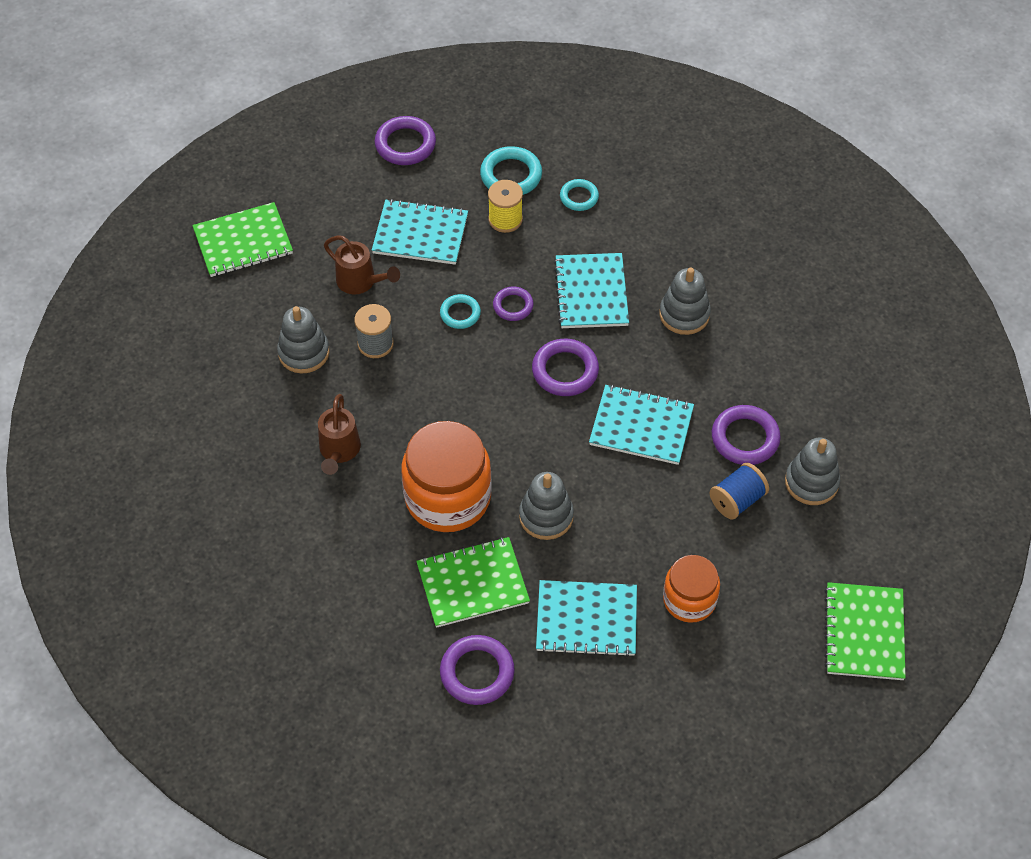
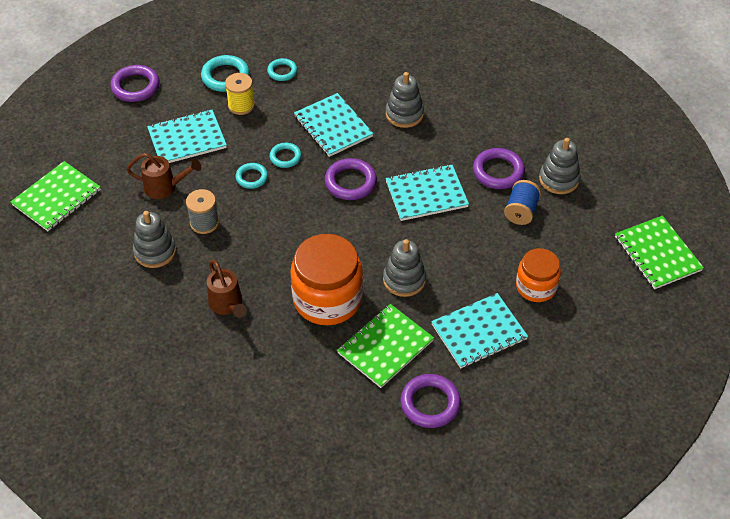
camera: 30 degrees left, 5 degrees down
(513, 306) = (285, 157): purple ring -> turquoise ring

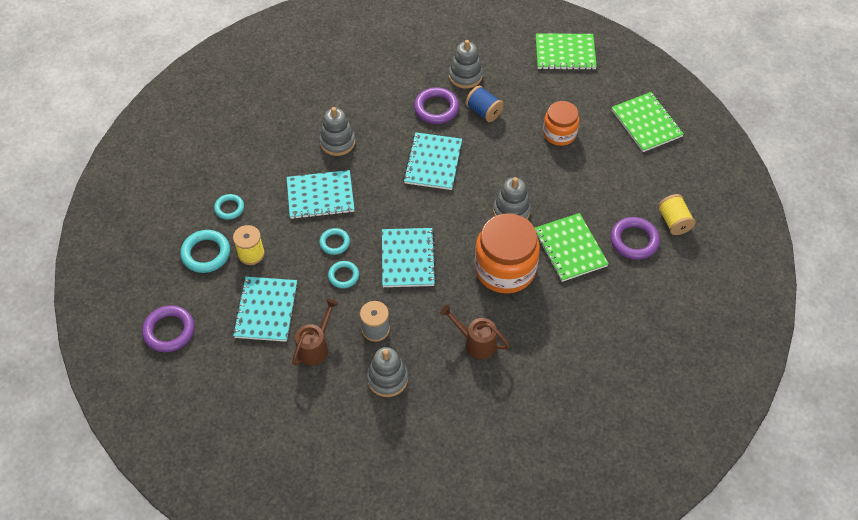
camera: 65 degrees left, 5 degrees up
(57, 197) = (275, 442): green notebook -> green notebook (646, 123)
(227, 305) = (475, 342): brown watering can -> brown watering can turned 150 degrees counterclockwise
(350, 182) = (391, 207): purple ring -> none
(479, 332) = (584, 185): turquoise notebook -> turquoise notebook (408, 259)
(480, 435) = (674, 222): none -> yellow spool

